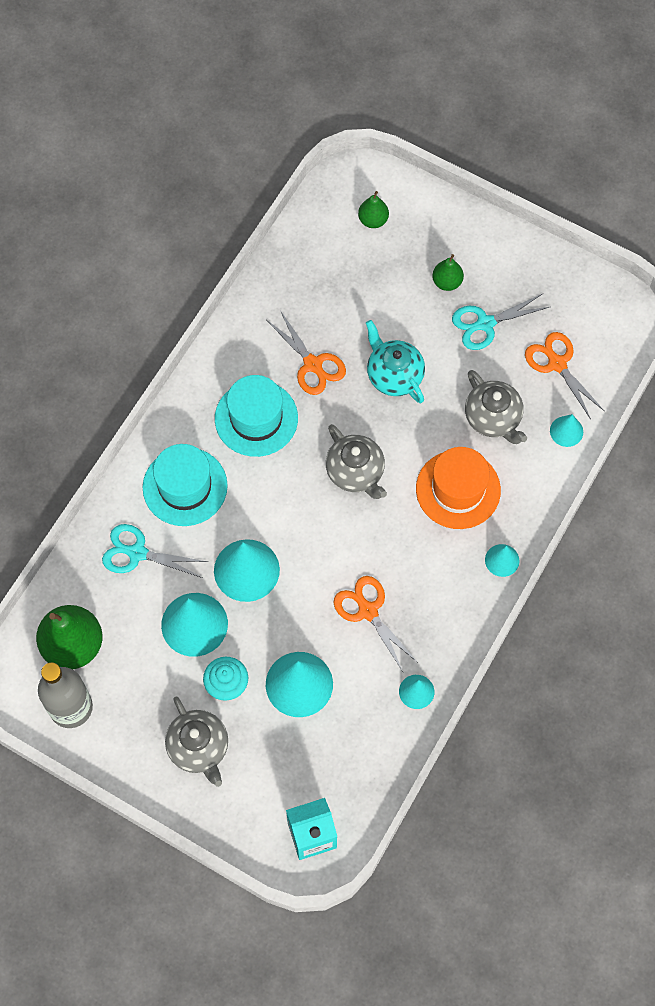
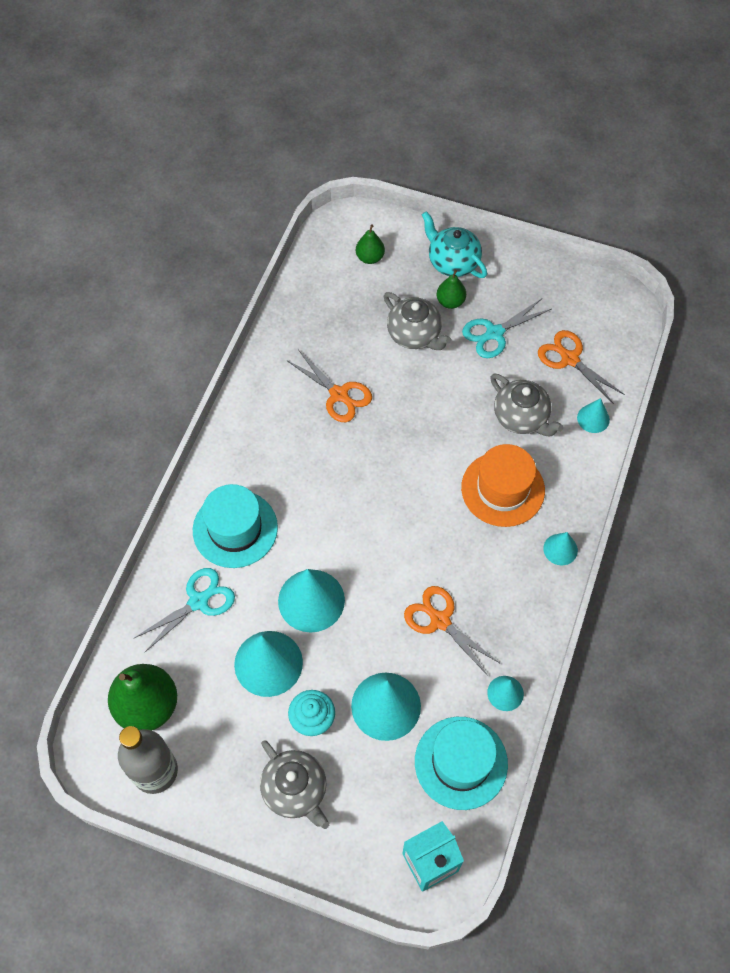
camera: 10 degrees left, 5 degrees down
(137, 553) = (198, 601): turquoise scissors -> turquoise scissors turned 135 degrees clockwise
(256, 418) = (293, 453): turquoise hat -> turquoise hat (461, 762)
(356, 472) = (400, 488): grey teapot -> grey teapot (415, 335)
(394, 375) = (418, 392): turquoise teapot -> turquoise teapot (452, 262)

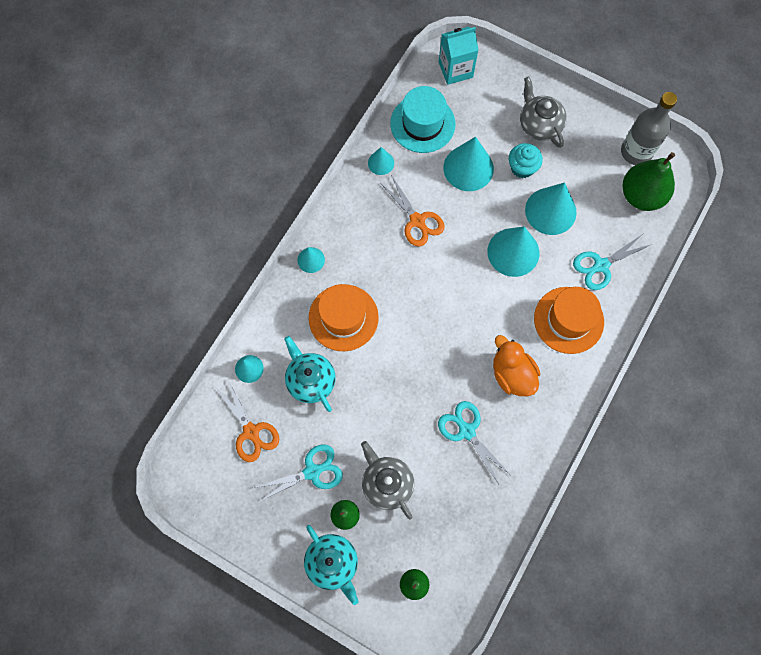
camera: 170 degrees left, 10 degrees up
(235, 529) = (568, 320): turquoise hat -> orange hat
(296, 459) = (512, 374): none -> orange duck
(339, 394) = (466, 431): orange scissors -> turquoise scissors
(521, 417) = (310, 380): grey teapot -> turquoise teapot

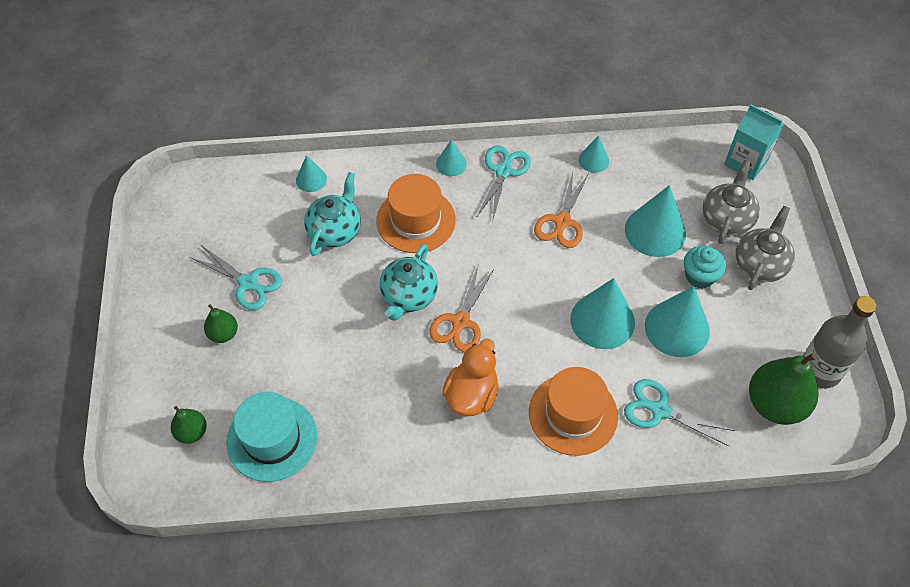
camera: 55 degrees right, 15 degrees down
(251, 432) = (253, 215): orange scissors -> orange scissors (460, 322)
(333, 563) = (170, 351): turquoise teapot -> turquoise teapot (409, 296)
(386, 483) = (278, 350): grey teapot -> grey teapot (726, 219)
(422, 124) = (664, 169): turquoise hat -> turquoise hat (272, 439)
(466, 431) = (380, 388): turquoise scissors -> turquoise scissors (503, 171)

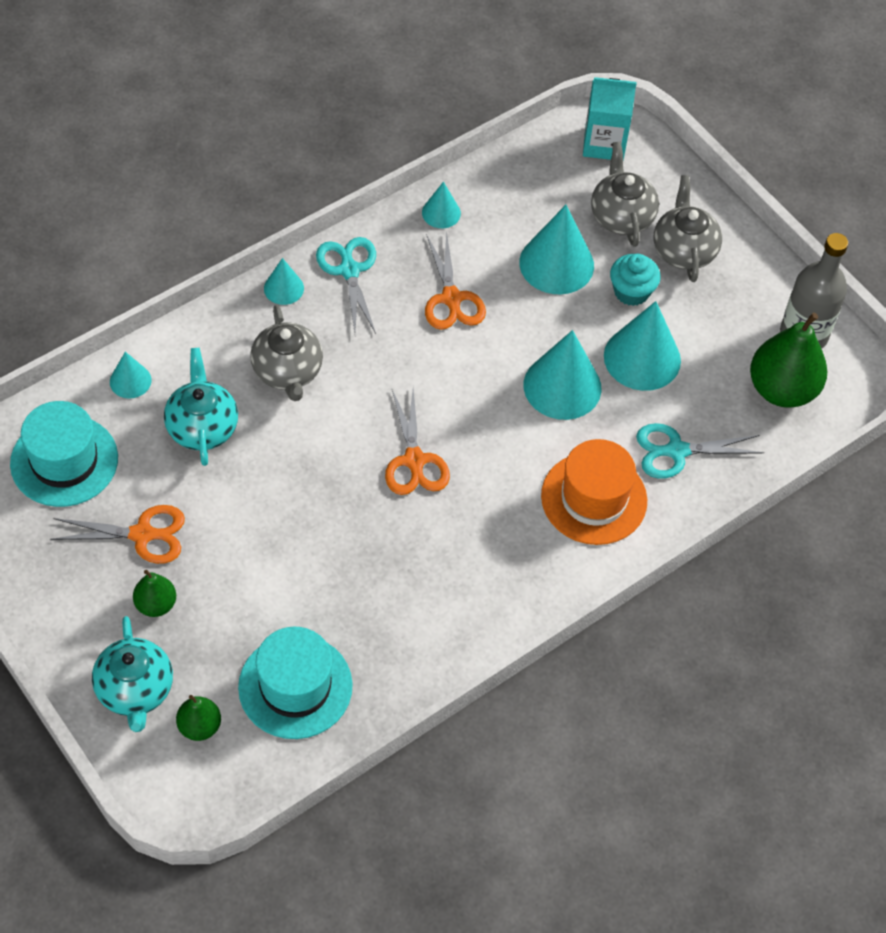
camera: 35 degrees left, 0 degrees up
(234, 211) = (64, 461): none -> turquoise hat
(248, 283) = (142, 534): turquoise scissors -> orange scissors
(409, 296) = (338, 460): turquoise teapot -> turquoise teapot (135, 690)
(416, 220) = (288, 372): orange hat -> grey teapot
(471, 395) = (478, 531): orange duck -> none

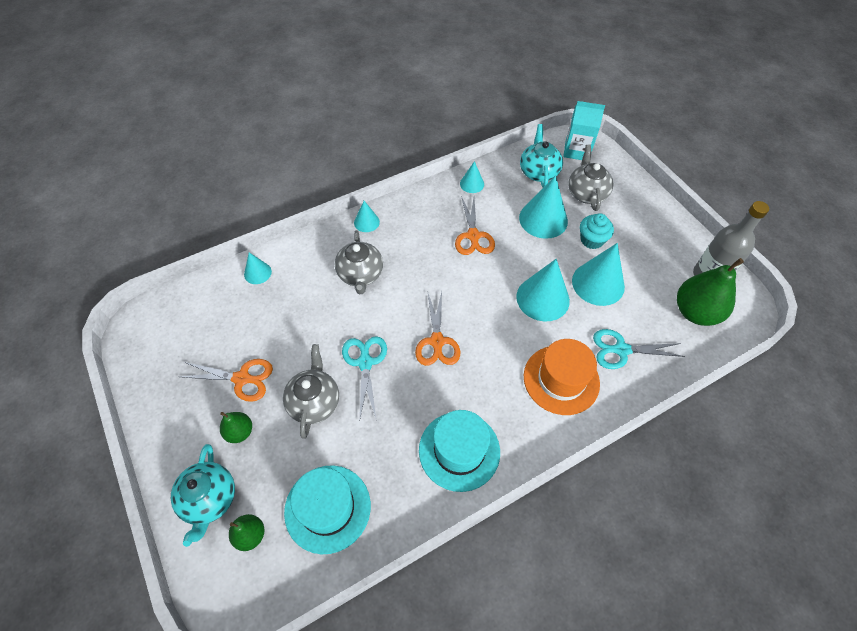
camera: 10 degrees right, 0 degrees up
(64, 461) = (202, 322): turquoise hat -> turquoise hat (459, 450)
(202, 427) = (298, 306): turquoise teapot -> turquoise teapot (538, 172)
(349, 270) = (410, 214): turquoise scissors -> turquoise scissors (365, 363)
(683, 250) = (626, 216): grey teapot -> grey teapot (314, 402)

